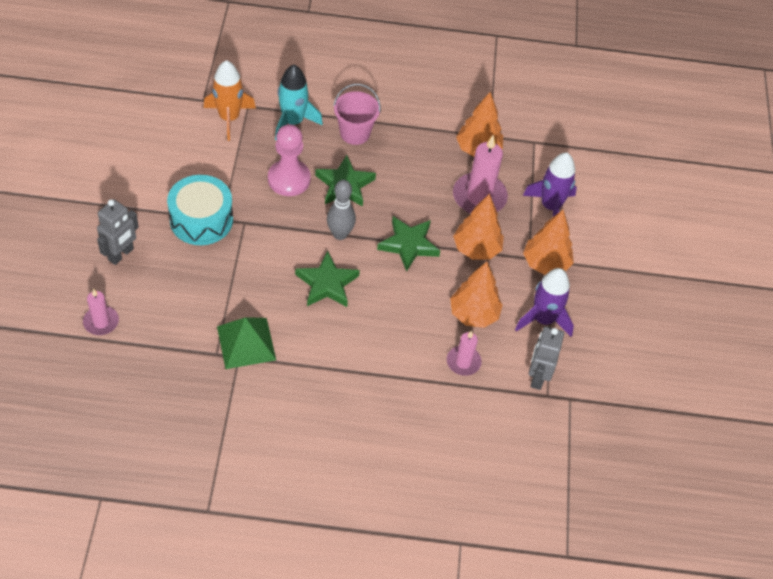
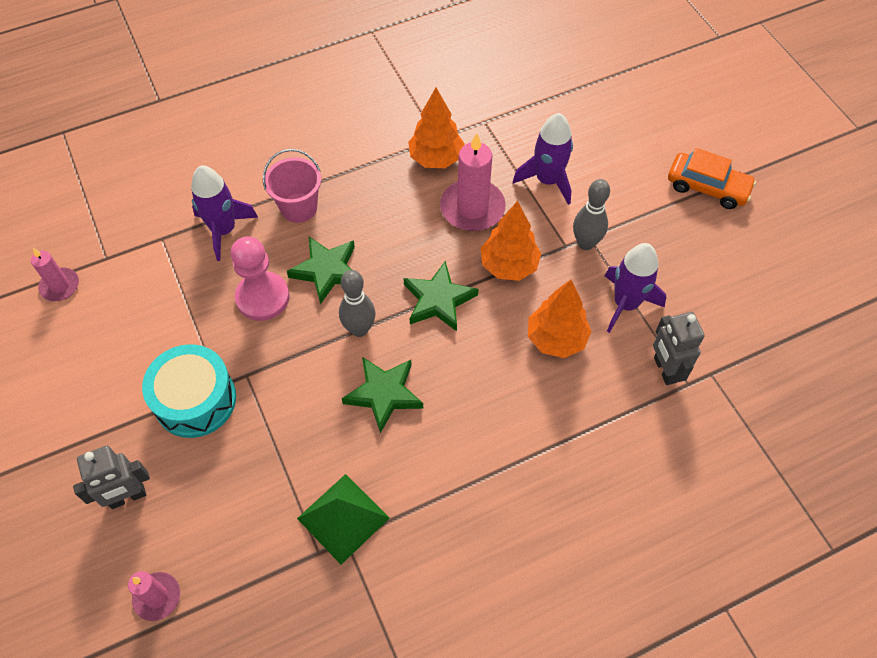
camera: 25 degrees left, 5 degrees up
(121, 254) = (128, 497): grey robot -> grey robot turned 60 degrees clockwise
(229, 118) = (149, 263): orange rocket -> none
(293, 122) = (224, 230): turquoise rocket -> purple rocket
(463, 362) = (583, 398): pink candle -> pink candle (60, 286)
(545, 264) = (585, 243): orange tree -> grey bowling pin
(672, 275) = (707, 187): none -> orange car

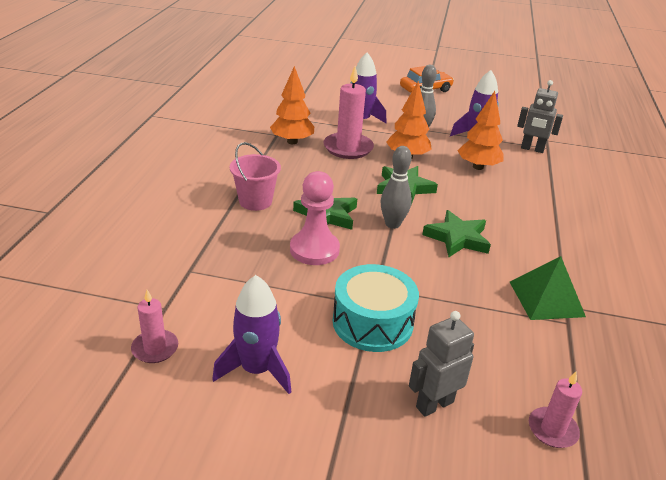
camera: 55 degrees left, 25 degrees down
(128, 497) = (434, 404): grey robot -> grey robot turned 135 degrees counterclockwise
(224, 230) = (227, 239): purple rocket -> purple rocket (256, 370)

